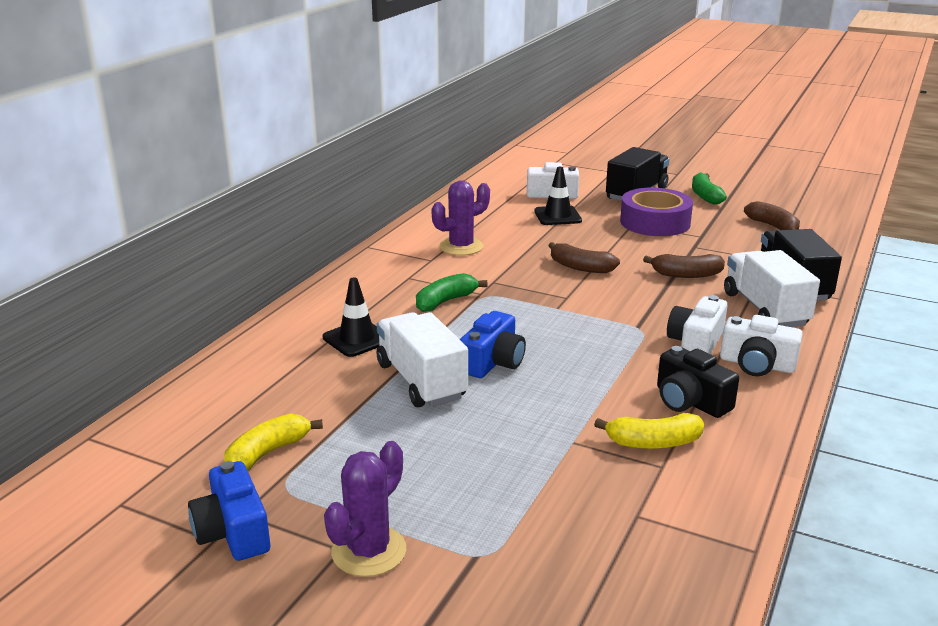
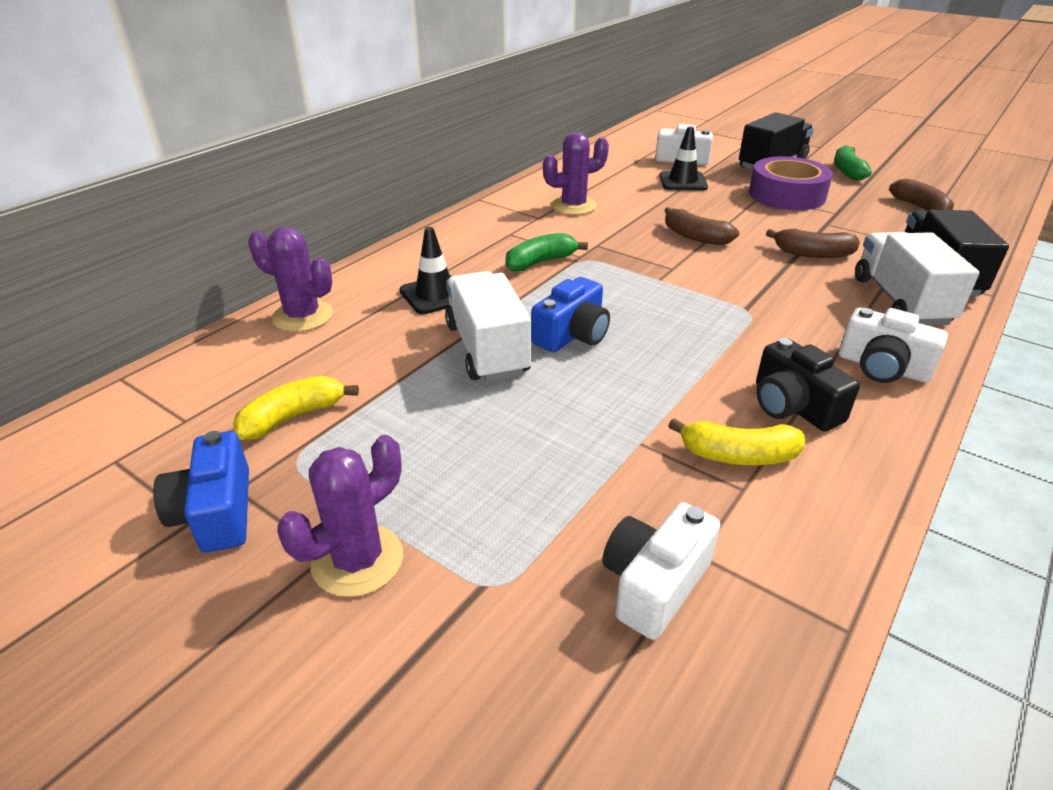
camera: 10 degrees right, 10 degrees up
(239, 368) = (303, 316): none -> purple cactus
(695, 343) = (811, 334): white camera -> white camera (654, 584)

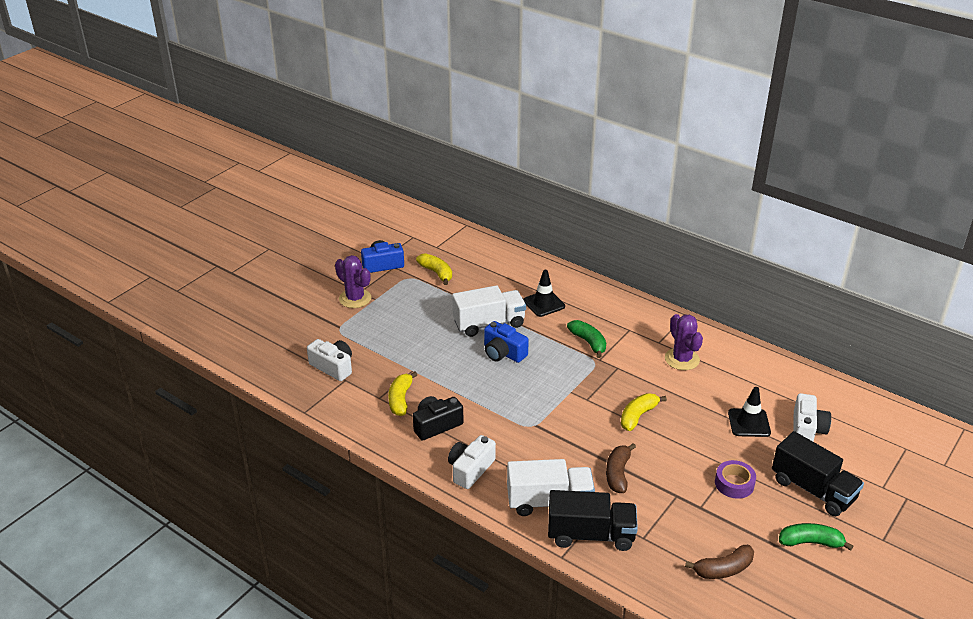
camera: 90 degrees right, 0 degrees up
(303, 316) = (519, 263): purple cactus -> none
(695, 237) = (638, 416): brown banana -> yellow banana
(787, 195) = (734, 483): purple tape -> purple tape, size x0.59

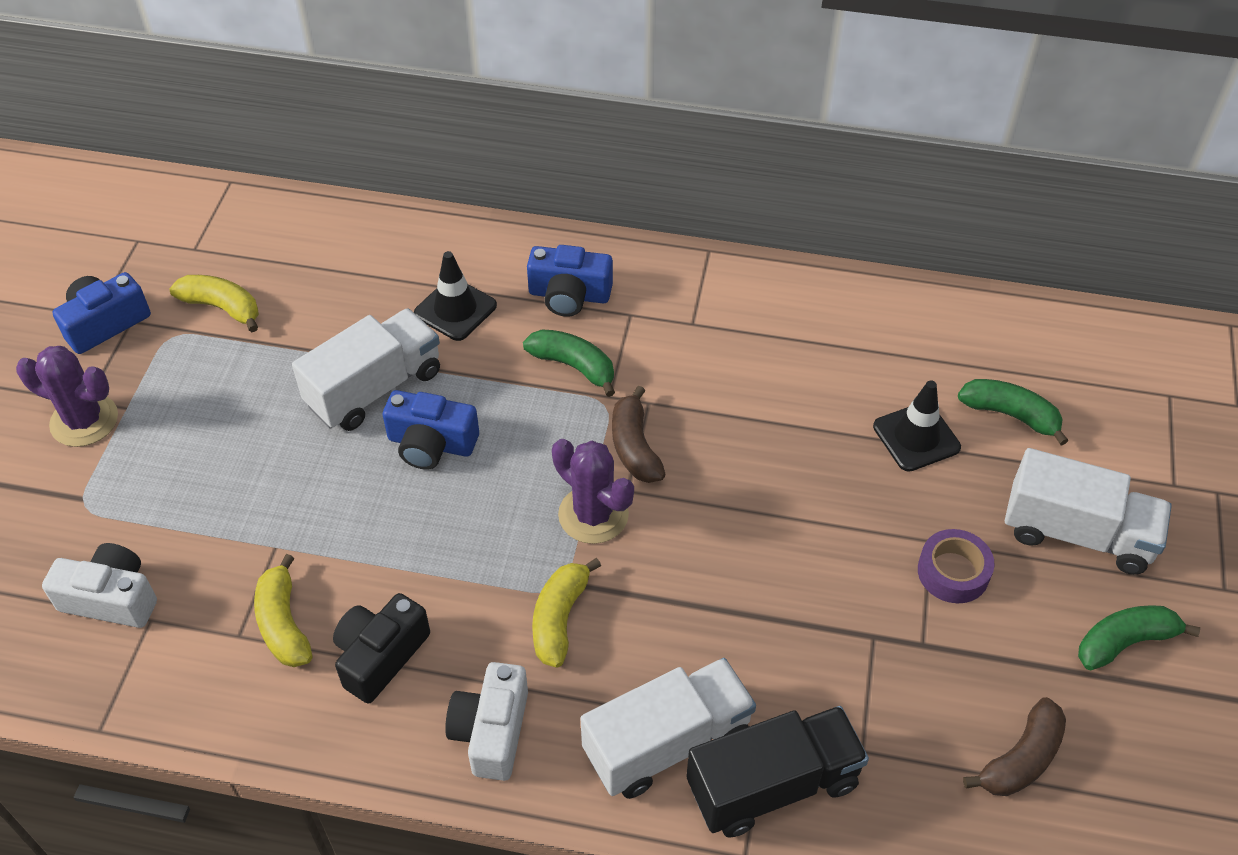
camera: 25 degrees left, 15 degrees up
(602, 313) = (569, 295): none -> blue camera
(618, 474) = (756, 631): brown banana -> brown banana (634, 447)
(638, 416) = (731, 493): yellow banana -> yellow banana (559, 619)
(682, 359) = (747, 345): purple cactus -> purple cactus (593, 515)
(807, 429) = (1010, 415): white camera -> green banana
(813, 489) = (1077, 533): black truck -> white truck

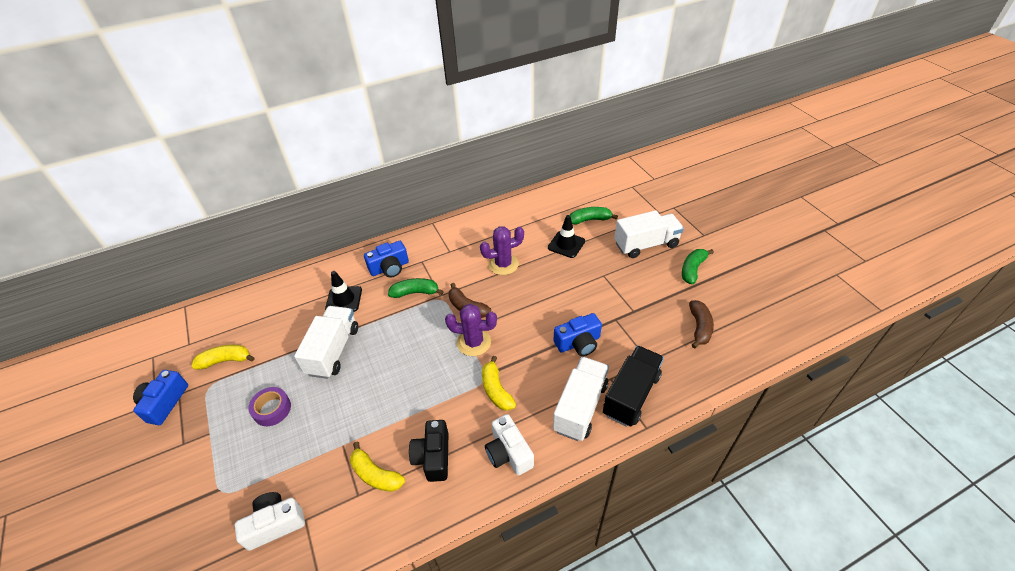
camera: 35 degrees left, 5 degrees down
(84, 420) = (189, 453): purple cactus -> purple cactus (503, 264)
(431, 444) = (379, 357): blue camera -> blue camera (578, 343)
(953, 572) = (620, 281): purple tape -> purple tape (272, 409)

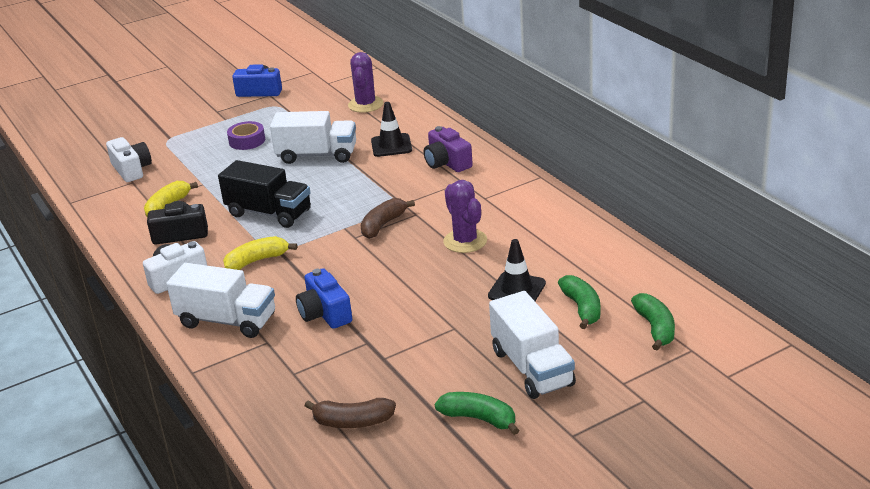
camera: 85 degrees right, 15 degrees down
(225, 360) = (306, 105): yellow banana -> none
(389, 268) = (447, 163): blue camera -> purple camera
(415, 292) = (406, 186): green banana -> green banana (655, 328)
(474, 342) = (327, 237): purple cactus -> purple cactus (365, 105)
(631, 395) = (240, 359): black truck -> black truck (269, 213)

